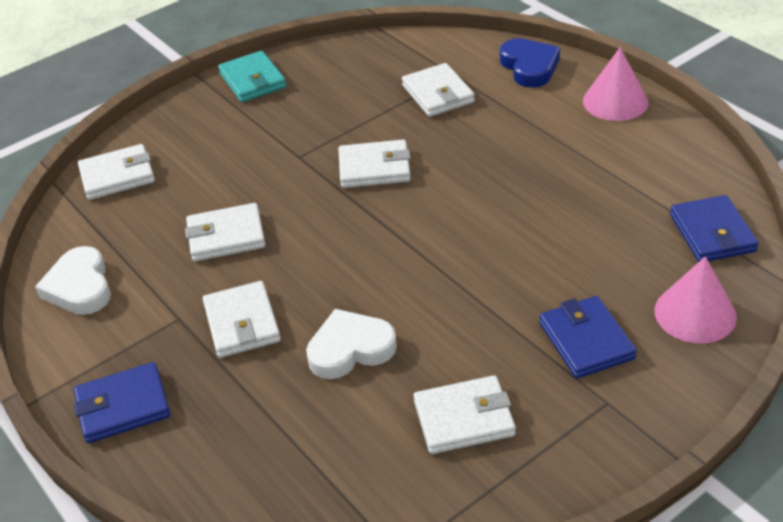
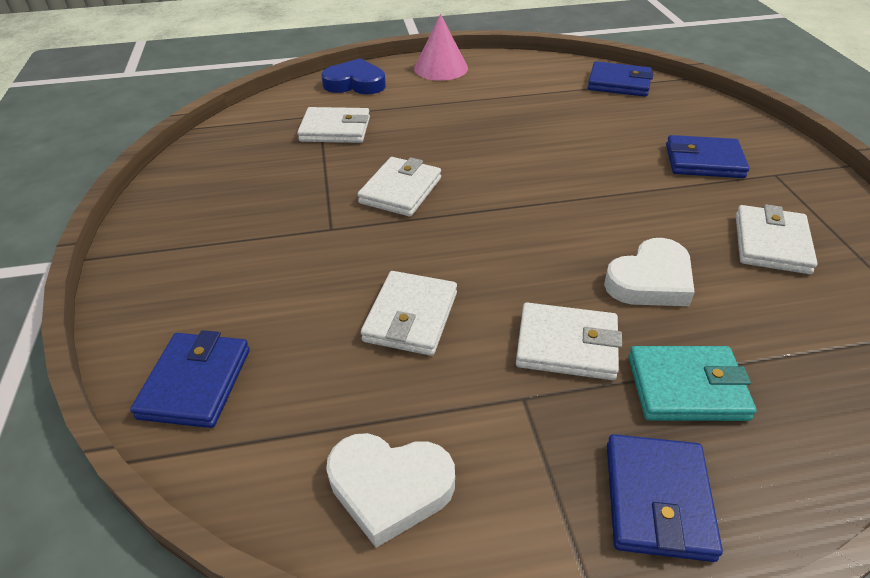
camera: 65 degrees left, 0 degrees up
(117, 176) = (196, 383): white wallet -> blue wallet
(252, 80) = (162, 221): turquoise wallet -> turquoise wallet (687, 387)
(350, 349) = (650, 280): white heart -> white heart turned 135 degrees counterclockwise
(695, 313) = (697, 114): pink cone -> none

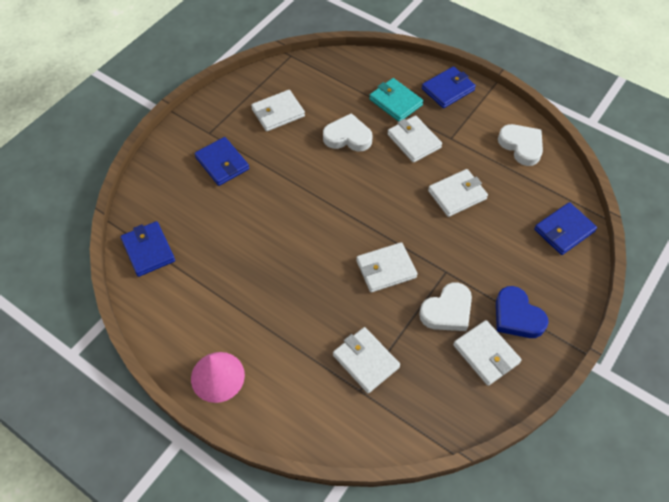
camera: 135 degrees left, 15 degrees up
(215, 193) = (486, 354): none -> white wallet
(292, 199) = (447, 311): none -> white heart
(355, 83) = (296, 413): blue heart -> blue heart (517, 316)

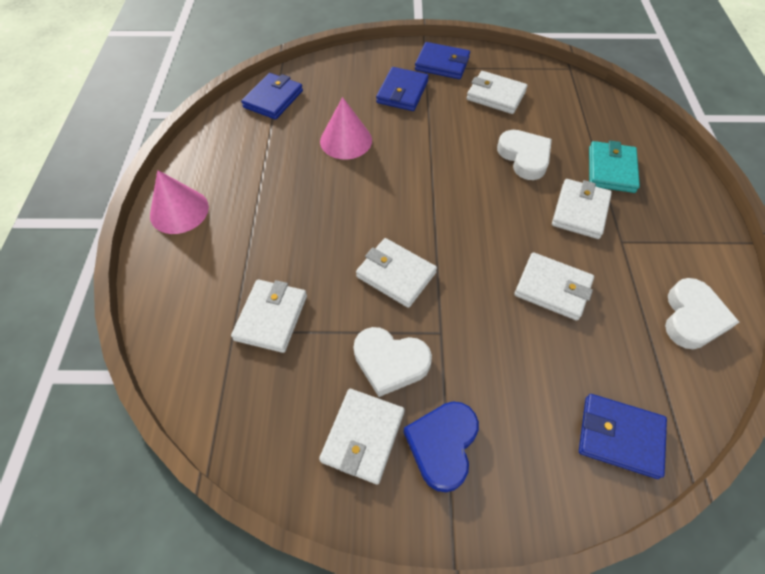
camera: 55 degrees right, 0 degrees up
(240, 228) = (346, 140): none -> pink cone
(448, 89) = (683, 203): blue wallet -> blue wallet (442, 64)

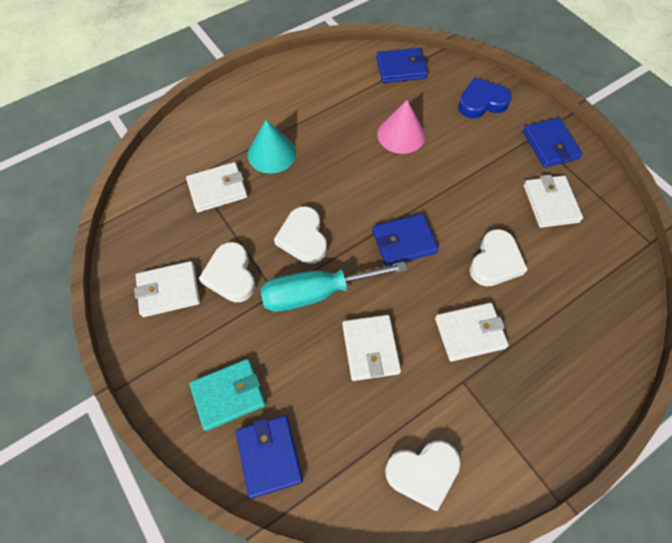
camera: 55 degrees right, 5 degrees up
(179, 211) = (260, 88): pink cone -> none
(272, 245) = (271, 153): none -> turquoise cone
(396, 274) = (303, 238): white wallet -> white heart
(402, 92) = (487, 138): blue wallet -> blue wallet (404, 242)
(442, 445) = (190, 340): blue heart -> blue heart (481, 102)
(465, 298) = (316, 293): none -> turquoise screwdriver
(611, 170) = (543, 337): turquoise wallet -> turquoise wallet (228, 395)

